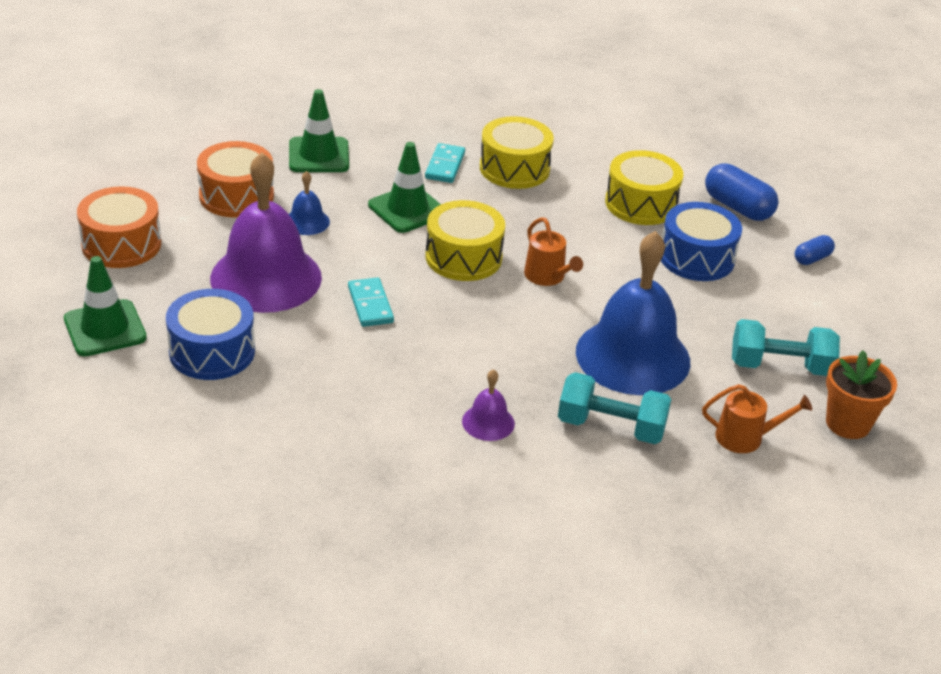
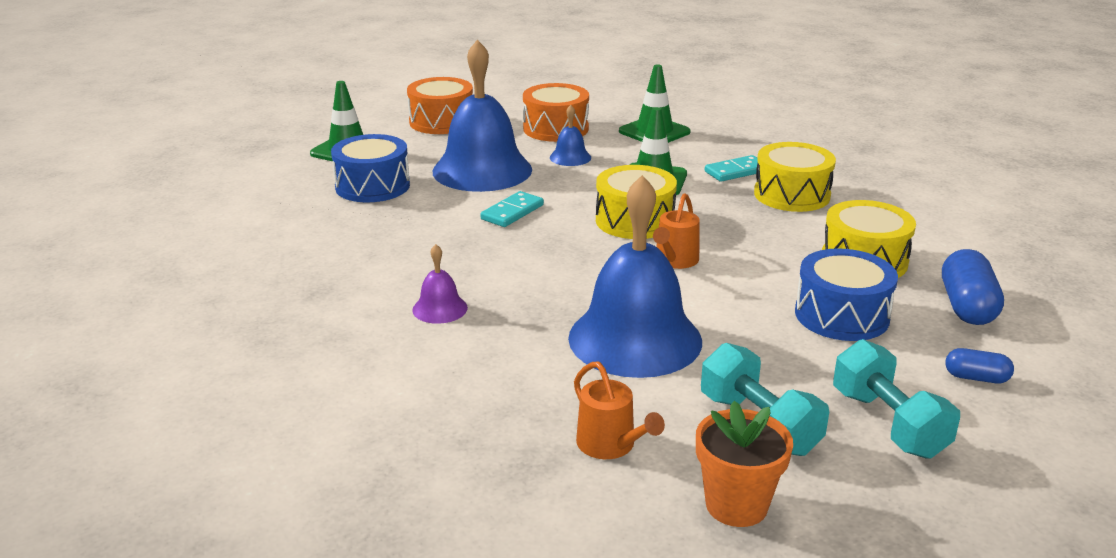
camera: 55 degrees right, 10 degrees down
(266, 277) = (482, 170): purple bell -> blue bell
(611, 427) = (516, 366): turquoise dumbbell -> turquoise dumbbell (888, 423)

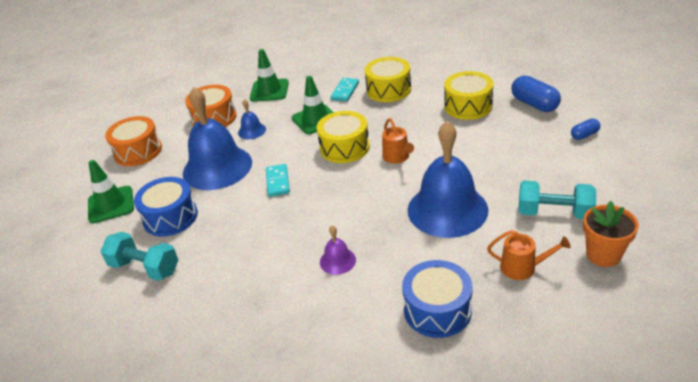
camera: 40 degrees left, 10 degrees up
(841, 315) = (501, 139): blue drum -> blue drum (437, 310)
(888, 423) = (590, 177): turquoise dumbbell -> turquoise dumbbell (144, 268)

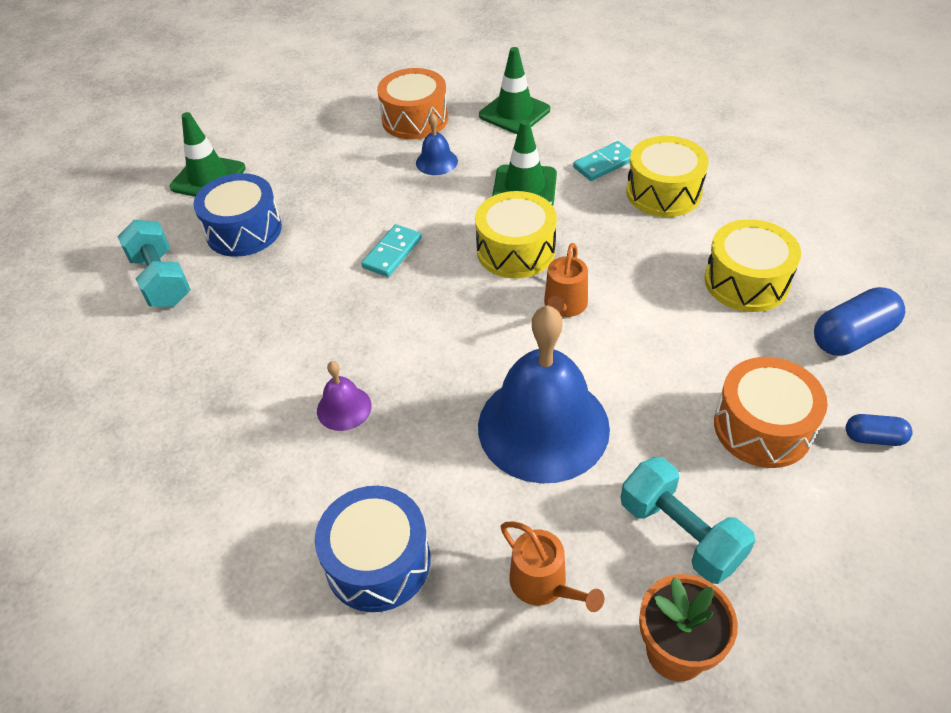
camera: 35 degrees right, 10 degrees up
(138, 151) = (297, 122): orange drum -> orange drum (762, 427)
(217, 167) = (351, 192): blue bell -> none
(534, 104) = (852, 336): blue capsule -> blue capsule turned 60 degrees clockwise

